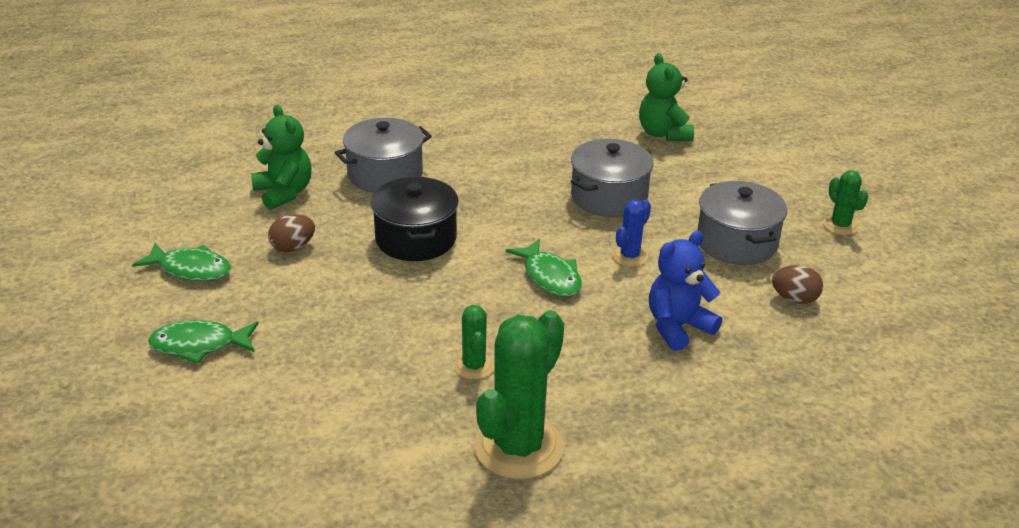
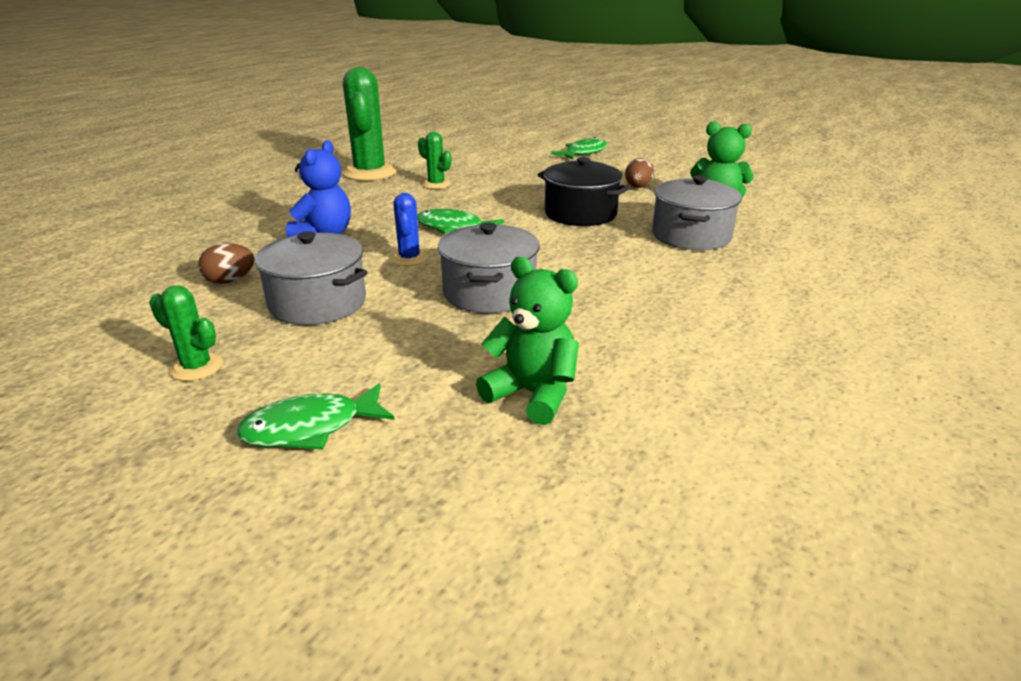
camera: 140 degrees right, 5 degrees down
(190, 269) = (659, 166): green fish -> green fish (311, 428)

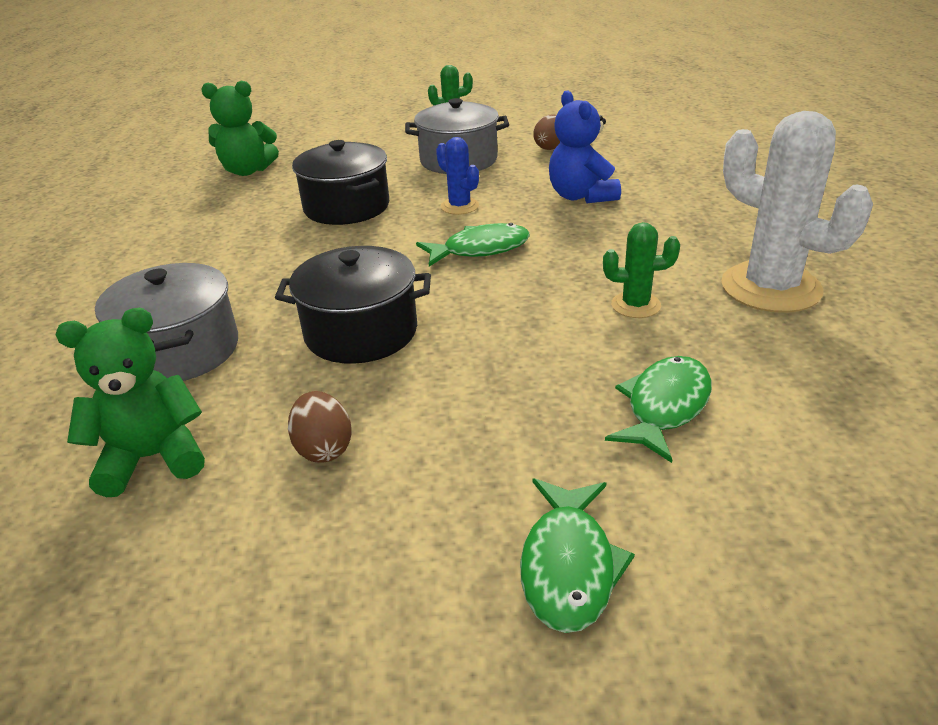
camera: 145 degrees right, 5 degrees up
(311, 428) = (348, 129): green fish -> green fish (664, 407)
(370, 173) = (770, 288): green cactus -> white cactus
(489, 292) = (346, 207): grey pot -> black pot

